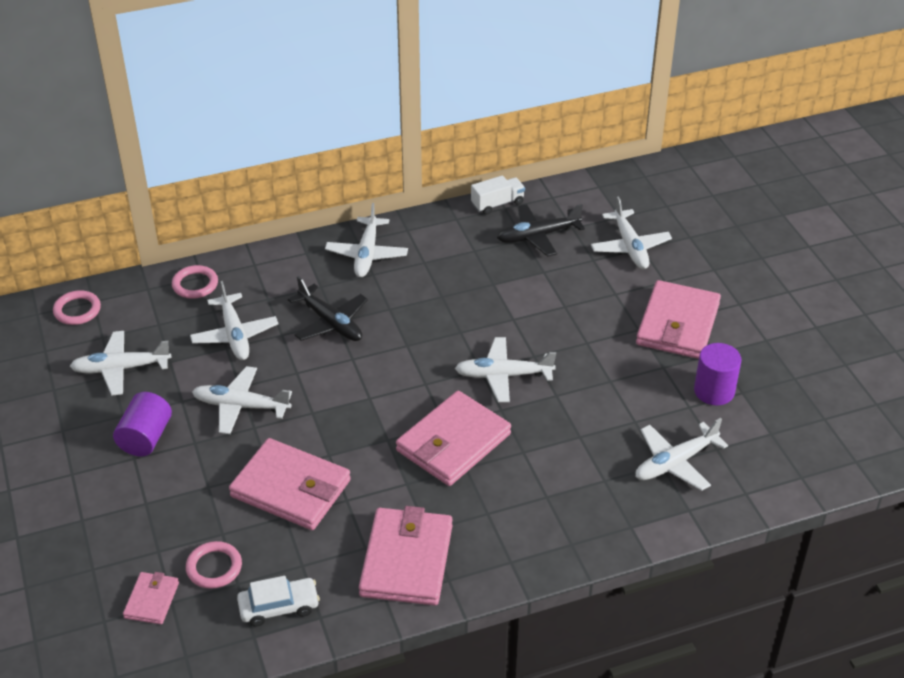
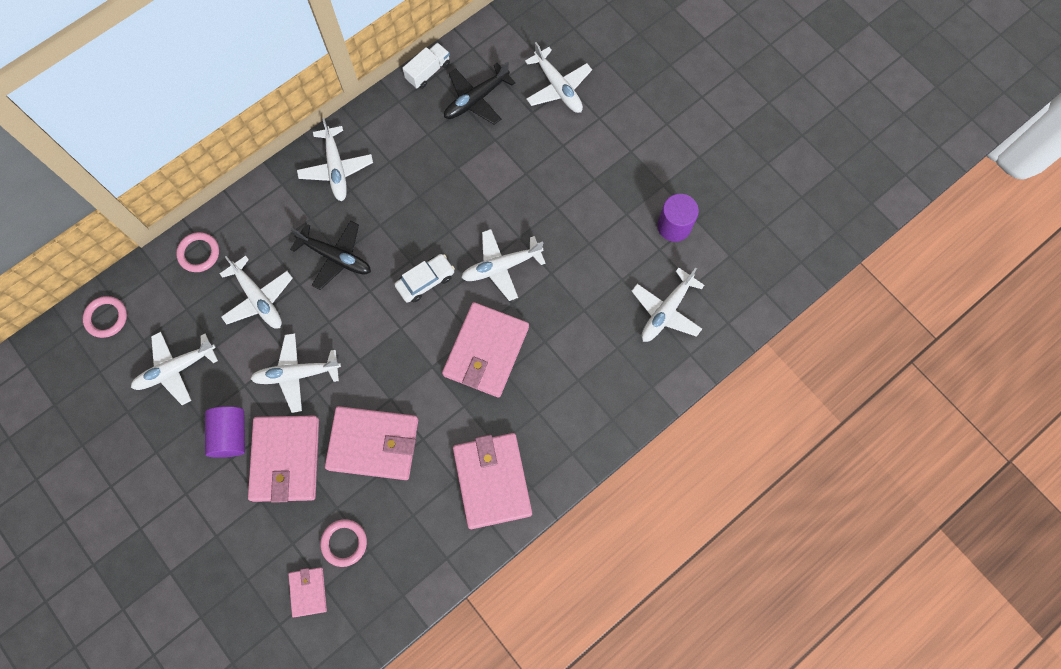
camera: 20 degrees left, 30 degrees up
(279, 607) = (410, 561): white car -> white car (425, 281)
(677, 324) = (624, 163): pink wallet -> pink wallet (286, 459)

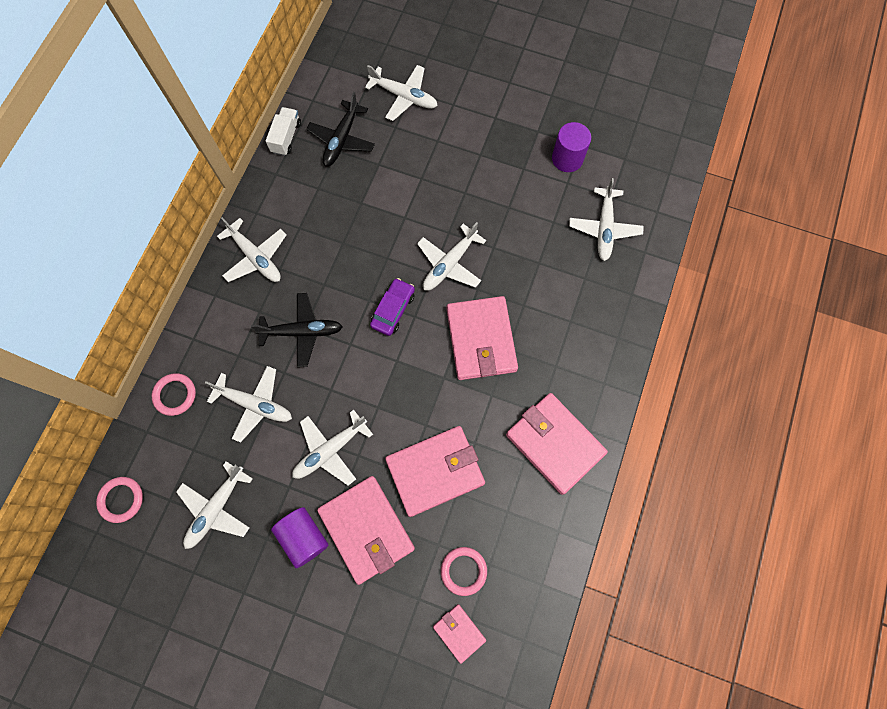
camera: 30 degrees left, 0 degrees up
(425, 281) = (393, 310): white car -> purple car

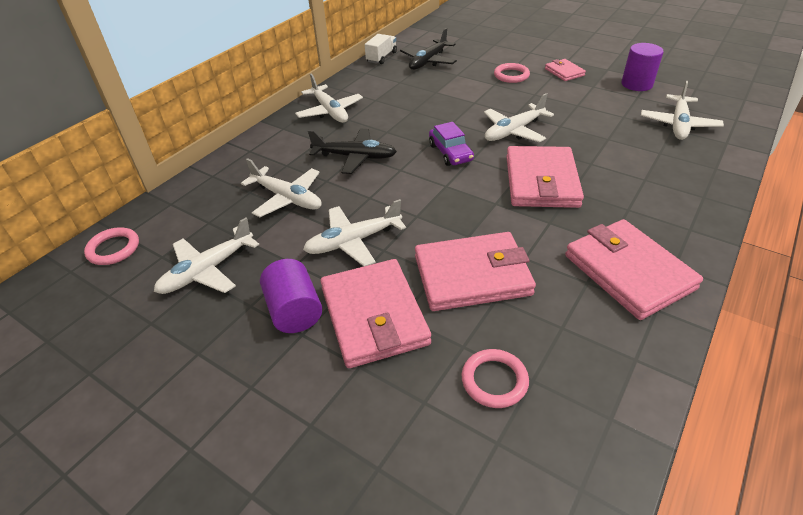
camera: 15 degrees right, 30 degrees down
(175, 395) = (212, 183): pink ring -> pink ring (511, 75)
(393, 310) = (450, 153): purple car -> purple car turned 120 degrees clockwise
(404, 96) = (487, 46): white plane -> none
(459, 632) = (477, 456): pink wallet -> pink wallet (564, 72)

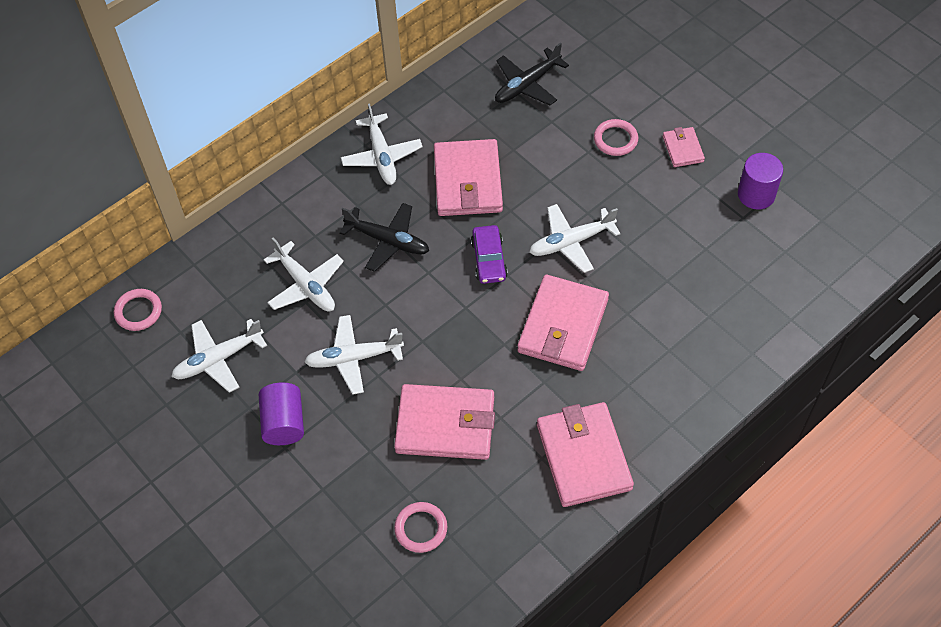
camera: 15 degrees right, 15 degrees up
(374, 316) = (347, 445): pink wallet -> pink wallet (468, 181)
(381, 57) = (473, 61): white truck -> none
(678, 124) = (758, 277): white plane -> none

